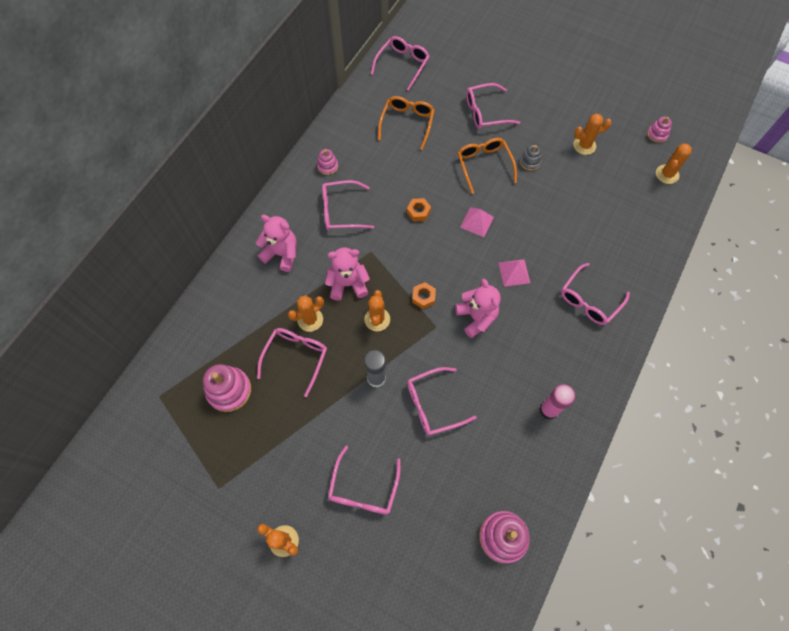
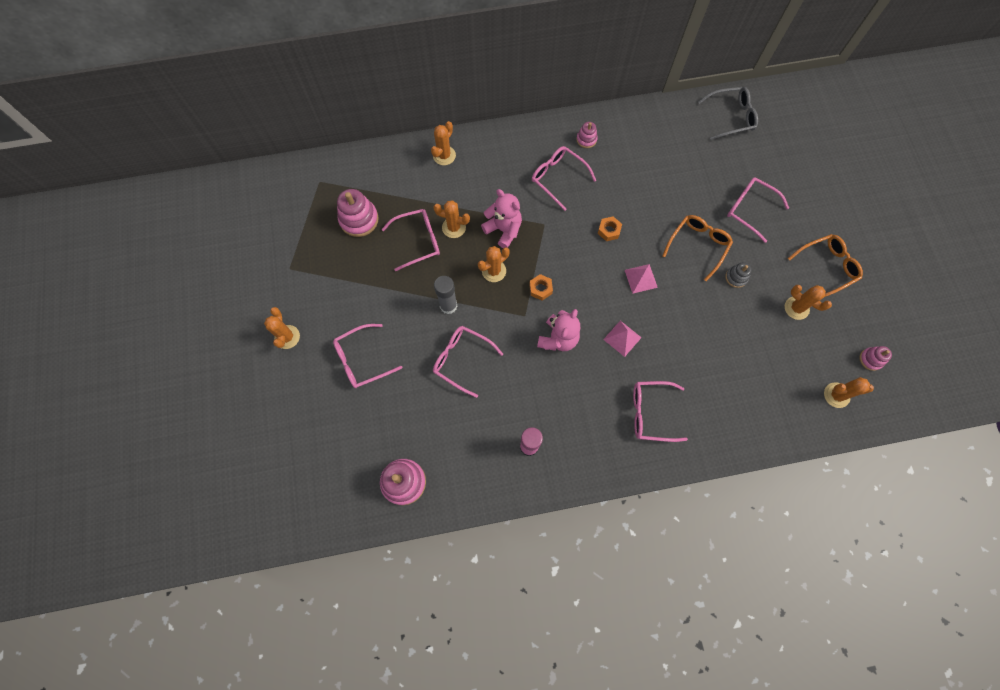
camera: 50 degrees right, 5 degrees up
(238, 276) = (444, 155): none -> orange cactus
(282, 254) = (487, 168): pink teddy bear -> none
(402, 65) = (731, 117): pink glasses -> grey glasses
(407, 123) = (680, 162): orange glasses -> orange glasses (826, 267)

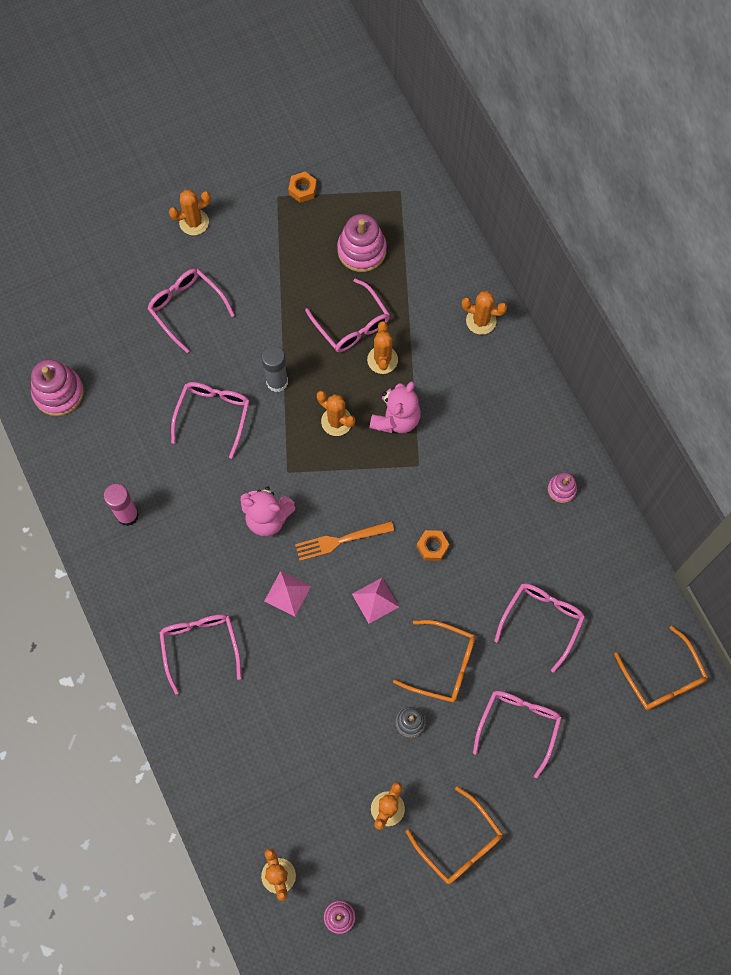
camera: 75 degrees right, 0 degrees up
(540, 289) = (327, 482): orange nut -> orange nut (302, 189)
(558, 178) = (491, 467): pink glasses -> pink glasses (542, 621)
(589, 291) = (341, 540): none -> orange fork
(731, 117) = (663, 677): grey glasses -> orange glasses

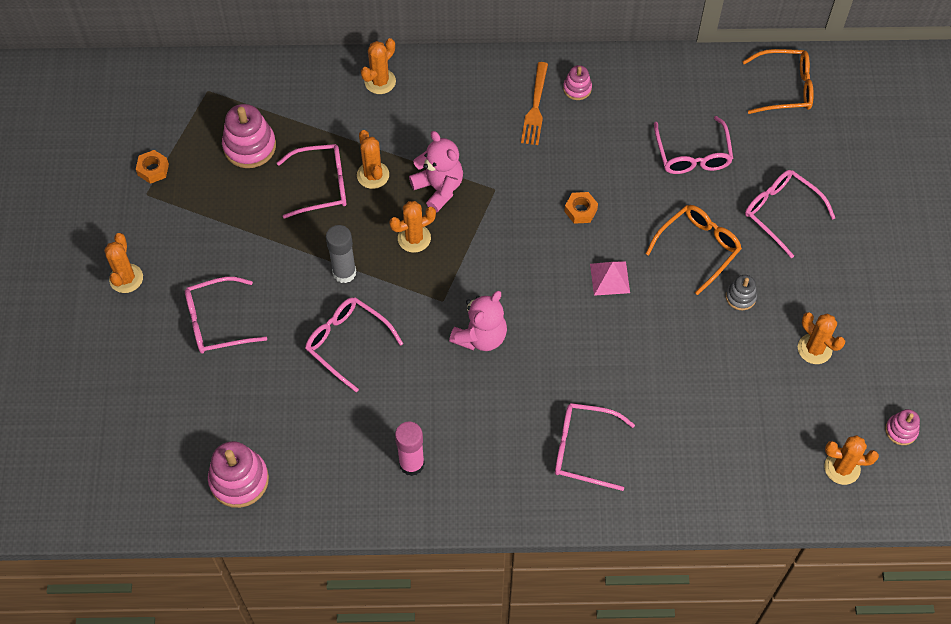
camera: 65 degrees left, 10 degrees down
(287, 593) = (567, 349): pink pyramid -> none
(341, 540) = (536, 283): orange fork -> orange fork (535, 107)
(382, 360) = (373, 175): orange cactus -> orange cactus turned 45 degrees clockwise
(460, 843) = (869, 303): orange glasses -> none
(542, 621) = (692, 154): pink glasses -> pink glasses turned 150 degrees counterclockwise

